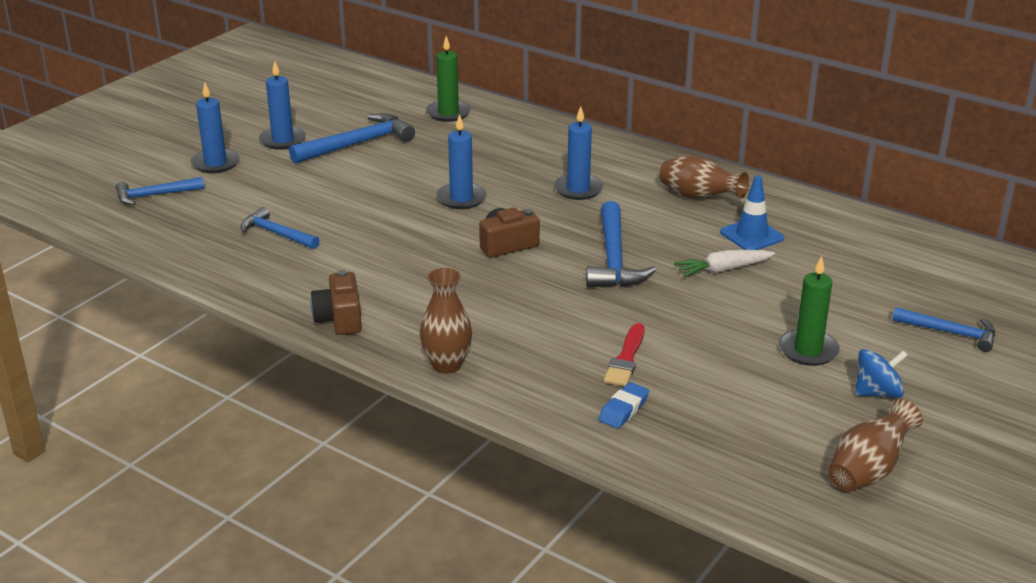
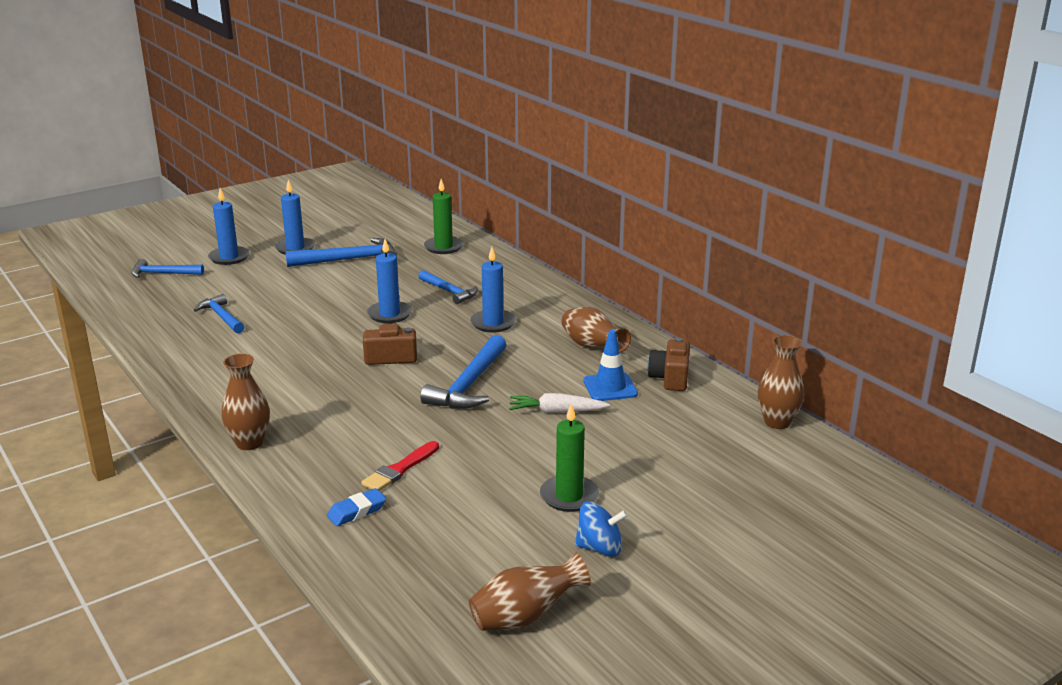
camera: 20 degrees right, 5 degrees down
(339, 319) = (203, 390): brown camera -> brown camera (670, 378)
(929, 240) = (777, 422): none -> brown vase
(950, 333) = (722, 509): blue hammer -> blue hammer (449, 292)

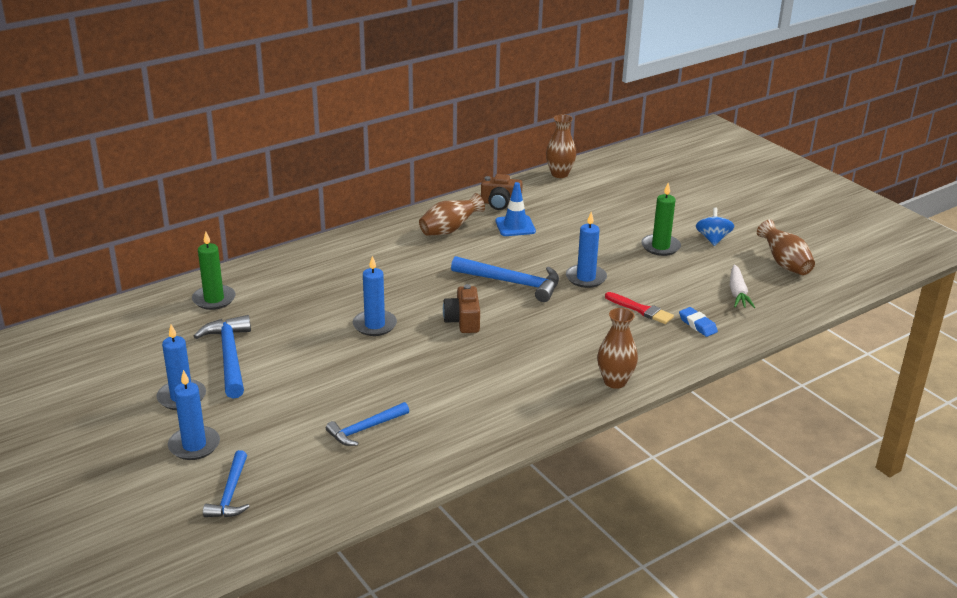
camera: 90 degrees left, 5 degrees up
(449, 292) = (329, 294): blue hammer -> none
(493, 323) = (401, 272): blue candle -> blue candle (586, 278)
(556, 411) = (552, 248): white carrot -> white carrot (737, 293)

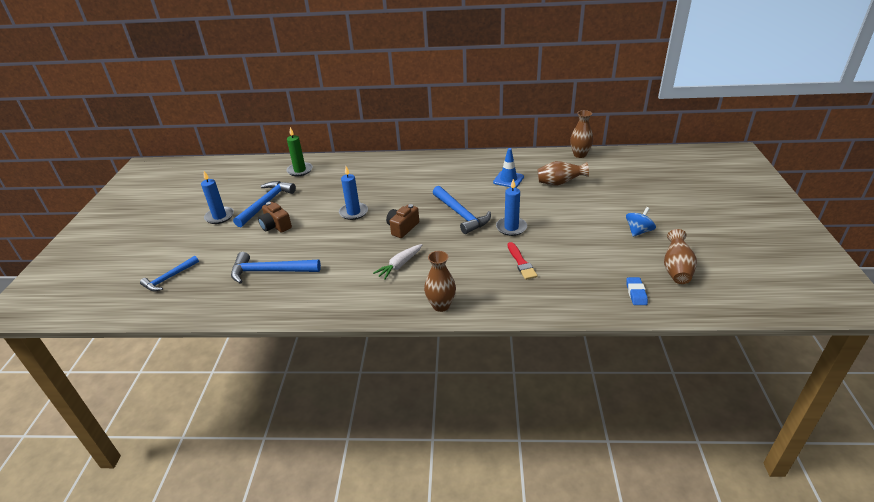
camera: 40 degrees right, 5 degrees up
(194, 445) = (190, 244): blue candle -> none
(365, 429) = (270, 271): blue hammer -> blue hammer, size x1.57
(449, 230) = (466, 170): brown vase -> brown vase (559, 183)
(500, 203) = (517, 163): brown camera -> brown camera (275, 226)
(660, 247) = (591, 224): green candle -> none
(697, 325) = (548, 289): blue eraser -> blue eraser (636, 293)
(737, 293) = (609, 278): white carrot -> white carrot (399, 265)

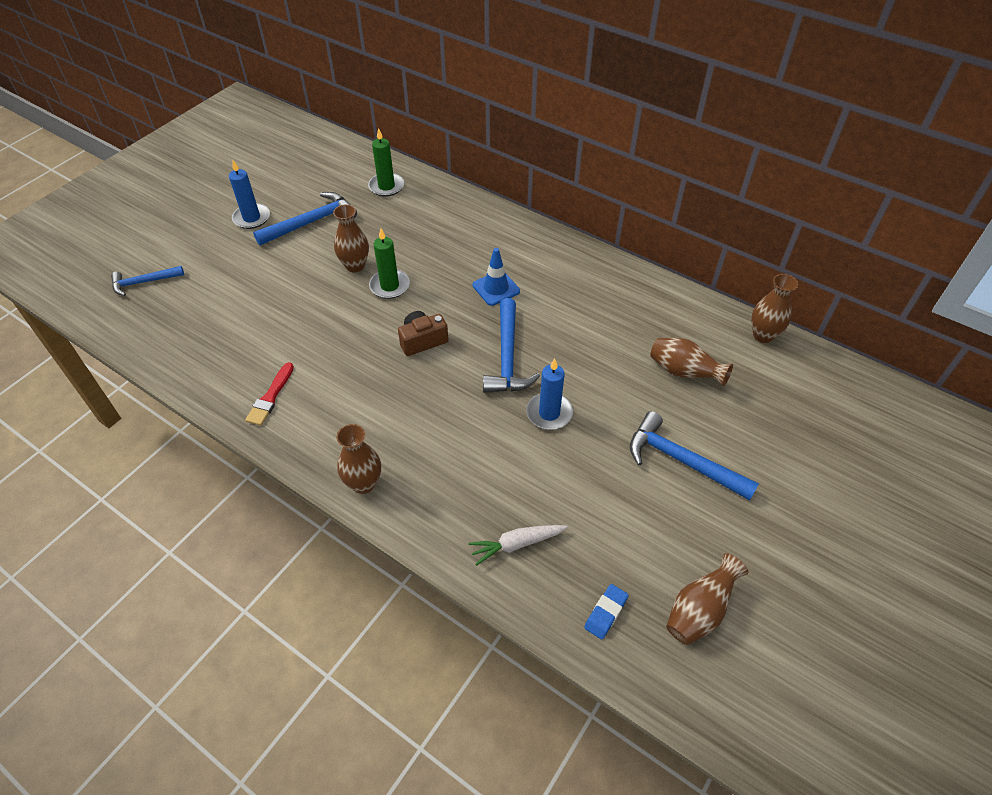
camera: 30 degrees right, 15 degrees up
(270, 271) = (238, 327): blue hammer -> blue hammer (682, 460)
(275, 226) = (294, 262): brown camera -> none
(320, 212) = (355, 266): none -> brown vase
(353, 212) = (389, 286): blue candle -> green candle
(399, 265) = (371, 396): white carrot -> white carrot (516, 544)
(508, 179) = (620, 329): blue traffic cone -> blue traffic cone (496, 288)
(521, 263) = (509, 476): red brush -> red brush (270, 397)
(638, 231) = (711, 516): blue spinning top -> none

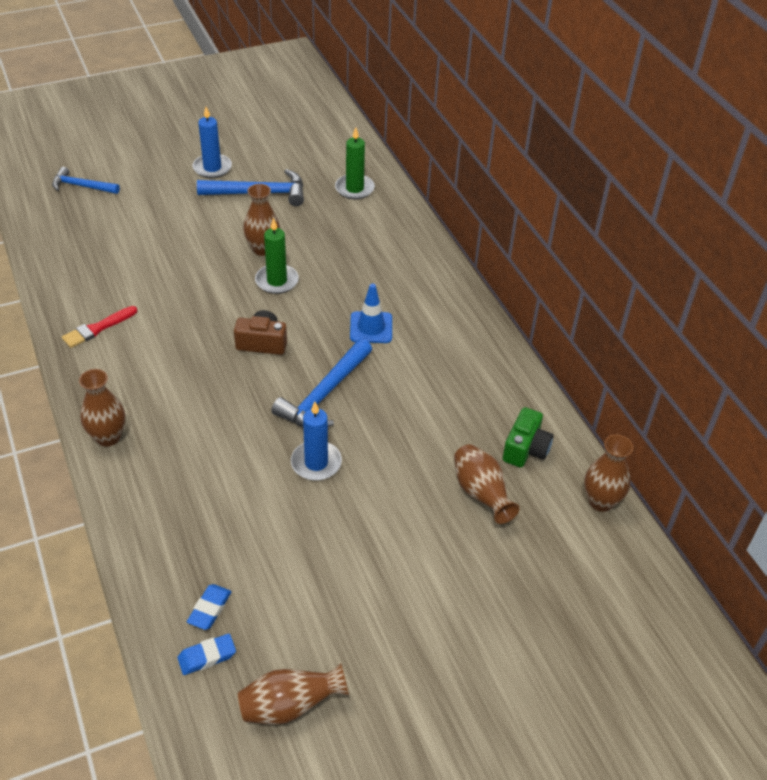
camera: 30 degrees right, 5 degrees down
(516, 544) = (185, 556): white carrot -> none
(573, 574) = (209, 609): none -> blue eraser
(682, 460) = (400, 571): blue hammer -> none
(683, 324) = (526, 449): none -> green camera

